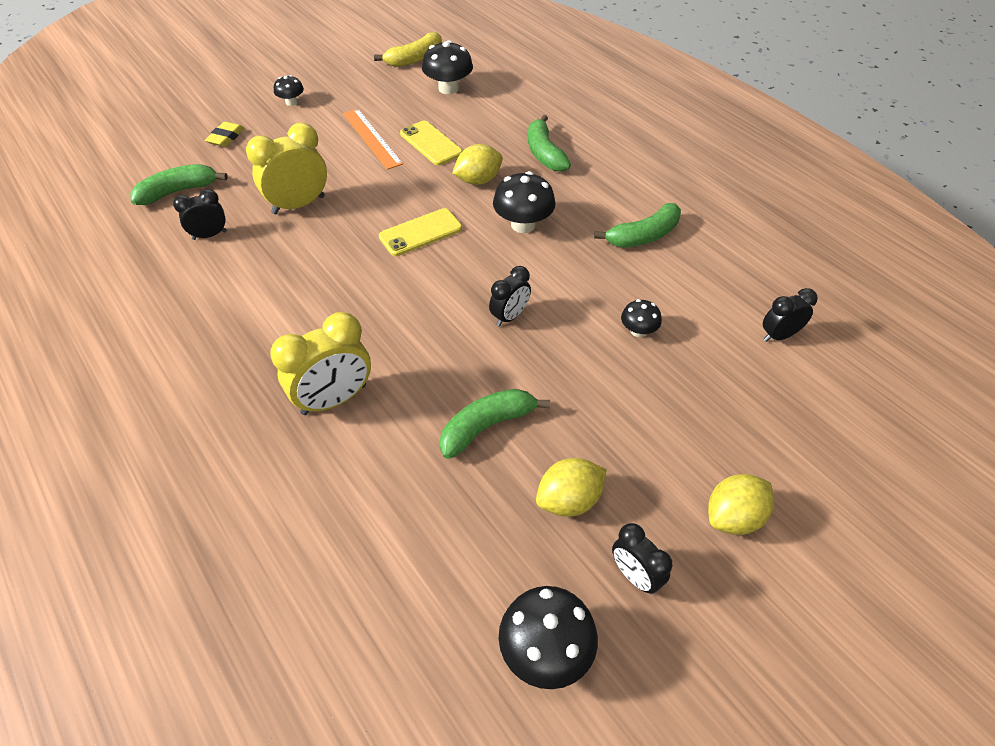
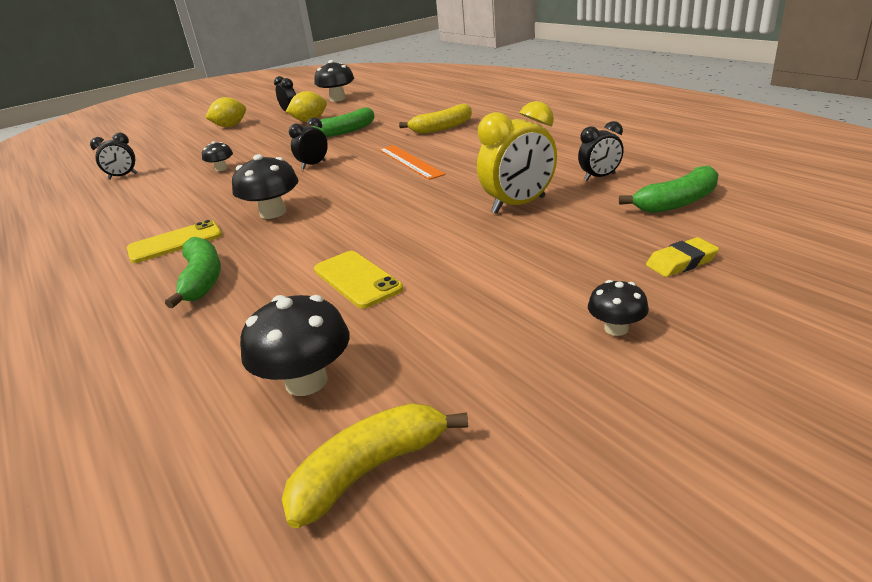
camera: 175 degrees left, 20 degrees down
(226, 137) = (681, 262): yellow eraser -> yellow eraser turned 45 degrees clockwise
(334, 399) = (442, 128): yellow clock -> yellow banana
(372, 138) = (447, 279): orange ruler -> orange ruler (410, 161)
(420, 233) = (379, 198): yellow phone -> yellow phone (175, 242)
(478, 180) = (304, 244): yellow lemon -> none
(643, 236) = (161, 216): green banana -> none

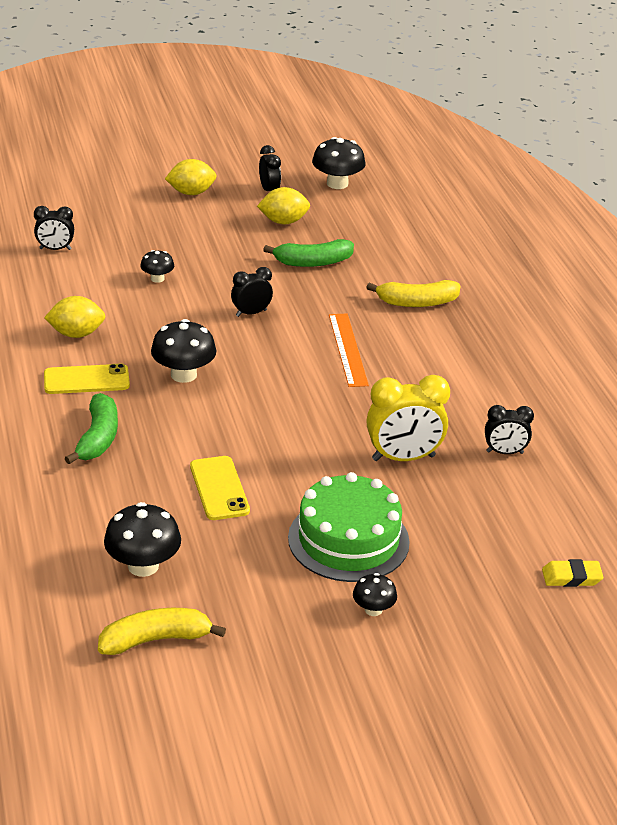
camera: 15 degrees right, 5 degrees up
(156, 216) = (76, 334): none -> yellow lemon
(527, 277) = (348, 540): none -> green cake
(677, 202) = (538, 513): green banana -> none
(681, 262) = (475, 575): yellow eraser -> yellow eraser (571, 577)

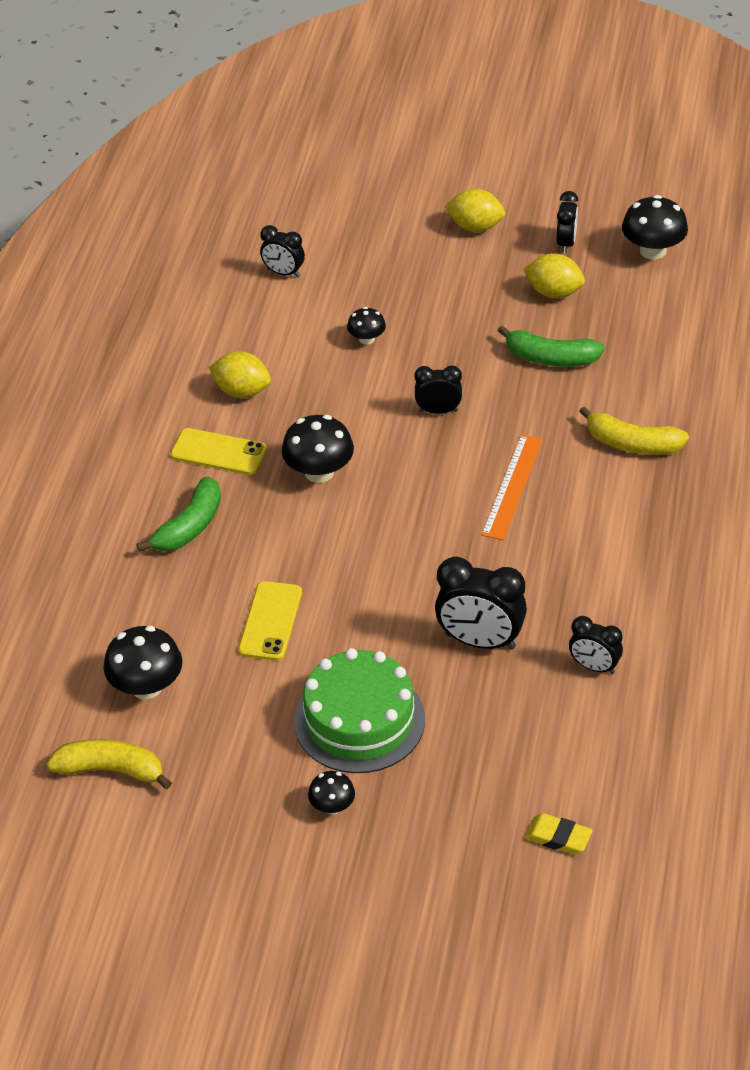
camera: 30 degrees right, 10 degrees up
(403, 458) = (480, 641): yellow clock -> black clock

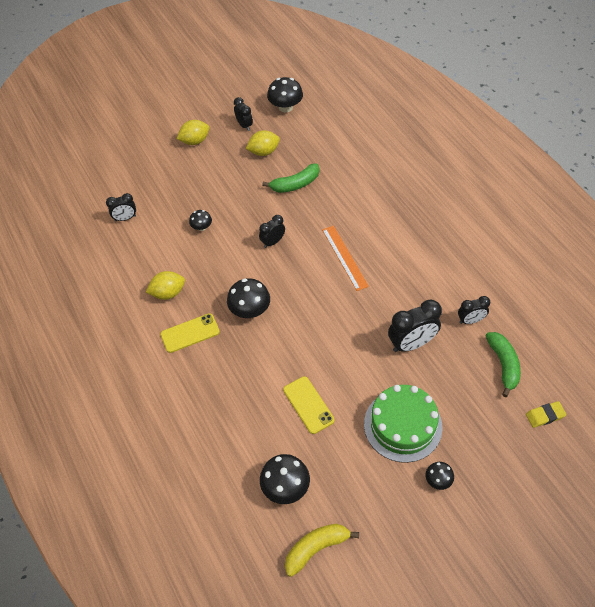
camera: 40 degrees left, 10 degrees up
(189, 527) = (216, 383): green banana -> green banana (503, 365)
(632, 444) = (372, 203): yellow banana -> none

